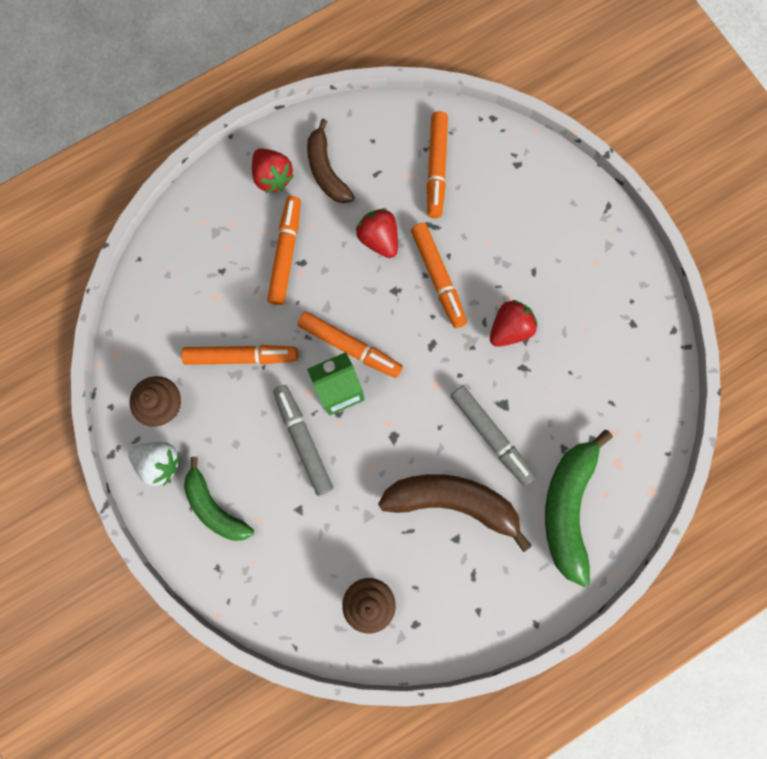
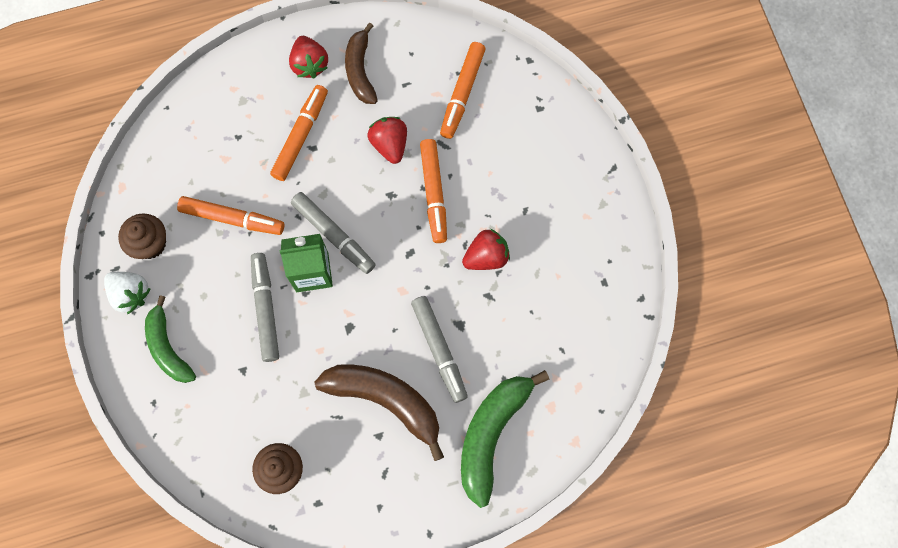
camera: 15 degrees right, 5 degrees down
(350, 346) = (334, 235): orange marker -> grey marker

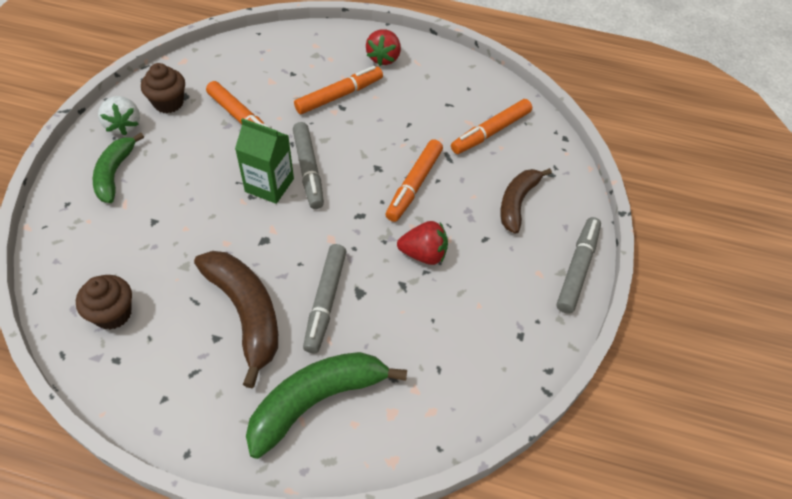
camera: 30 degrees right, 20 degrees down
(265, 309) = (211, 189): grey marker -> grey marker (577, 269)
(360, 70) = (419, 79): brown banana -> brown banana (517, 203)
(390, 144) = (404, 135): red strawberry -> none

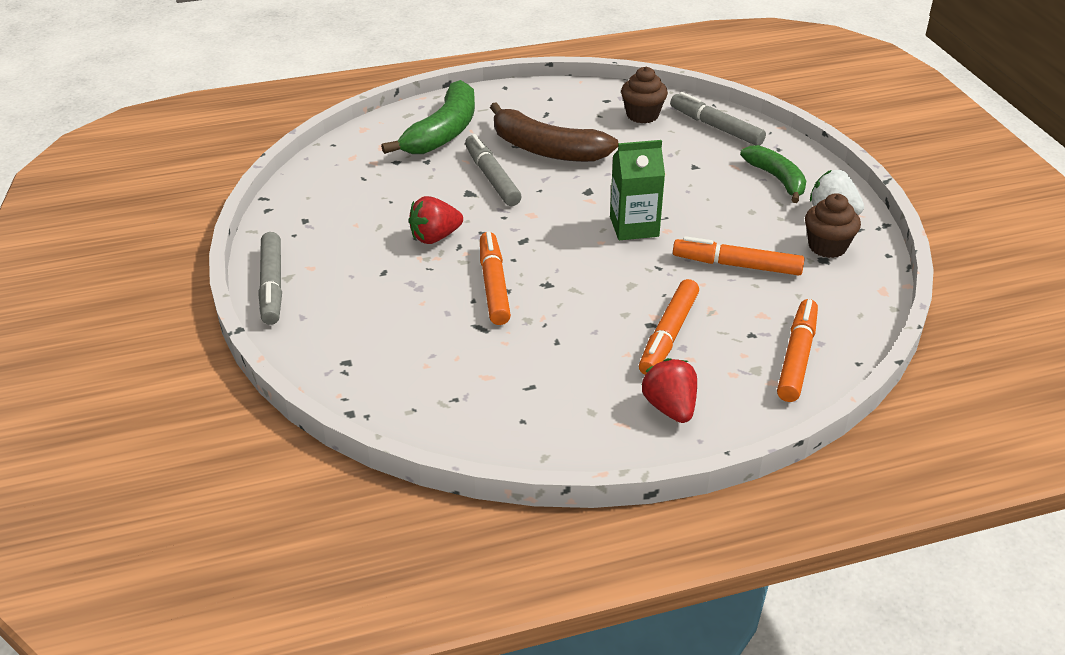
camera: 150 degrees right, 15 degrees down
(308, 170) = (613, 253): grey marker -> grey marker (716, 127)
(491, 132) = (450, 376): orange marker -> orange marker (796, 357)
(517, 203) = (369, 316): brown banana -> none

